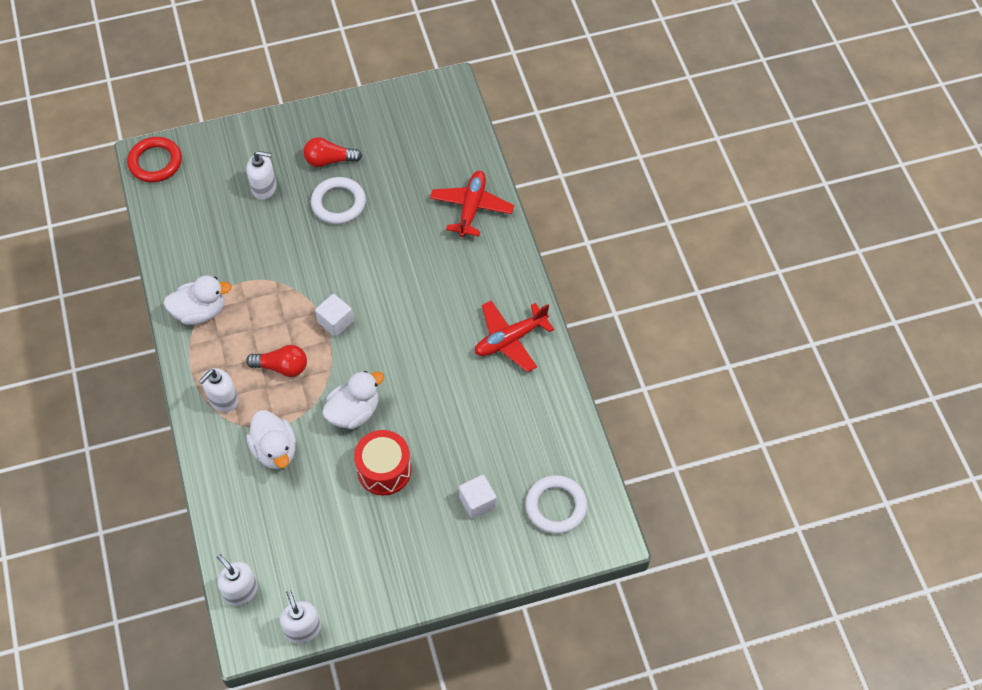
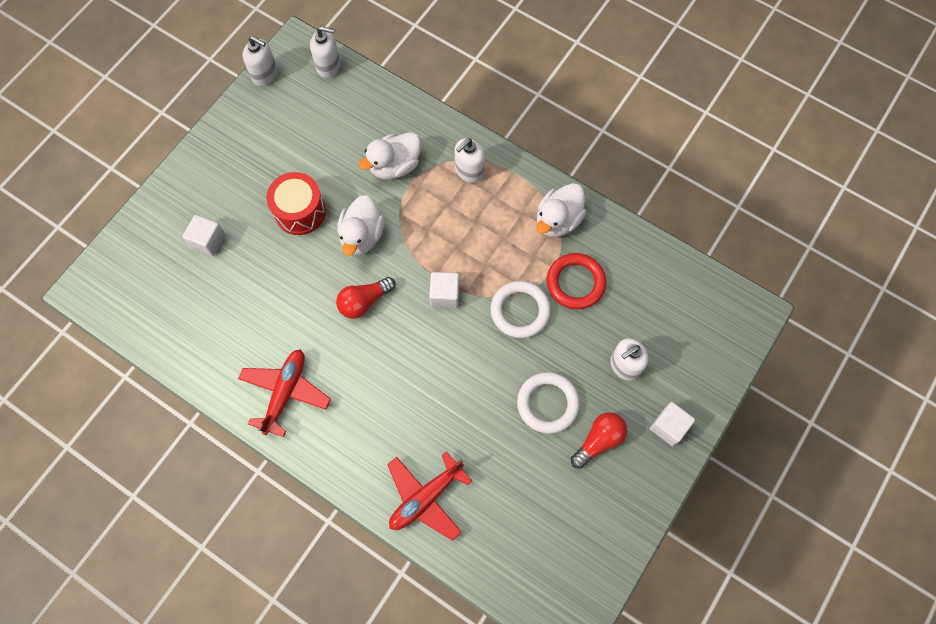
camera: 140 degrees right, 10 degrees up
(155, 162) = (739, 314): red ring -> red ring (575, 283)
(223, 400) = (469, 171): white soap dispenser -> white soap dispenser turned 135 degrees counterclockwise
(275, 450) = (394, 166): white duck -> white duck turned 60 degrees counterclockwise
(278, 136) = (668, 427): none -> white cube
(282, 367) = (450, 227): red light bulb -> red light bulb (364, 301)
(471, 208) = (426, 497): red plane -> red plane turned 75 degrees clockwise
(556, 506) = (143, 282): white ring -> white ring (520, 311)

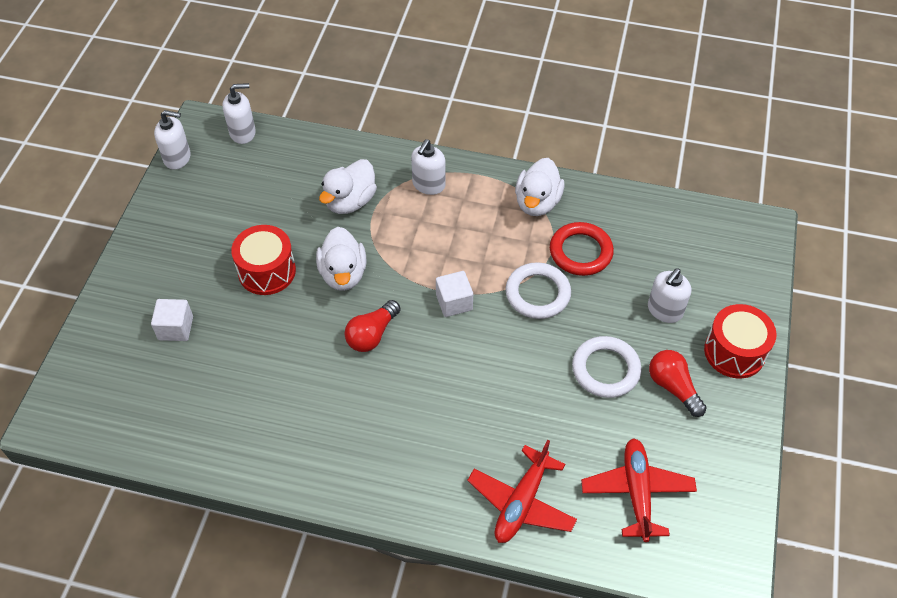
camera: 20 degrees left, 15 degrees down
(285, 392) = (323, 449): red plane -> red plane (637, 492)
(598, 440) = (673, 387): red light bulb -> red light bulb turned 60 degrees counterclockwise
(668, 427) = (734, 352): white cube -> red drum

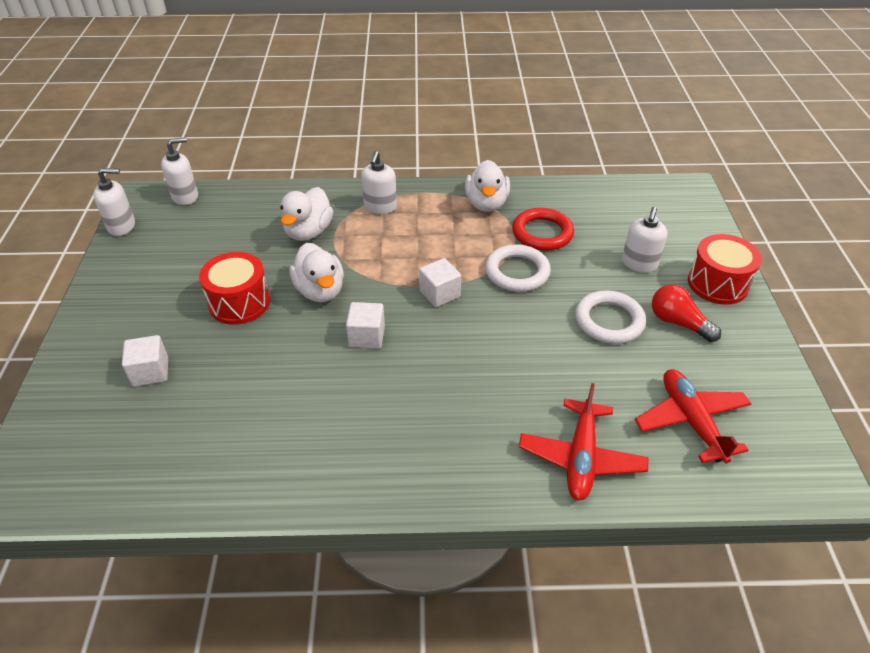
camera: 15 degrees left, 10 degrees down
(372, 334) = (367, 336): red light bulb -> white cube

